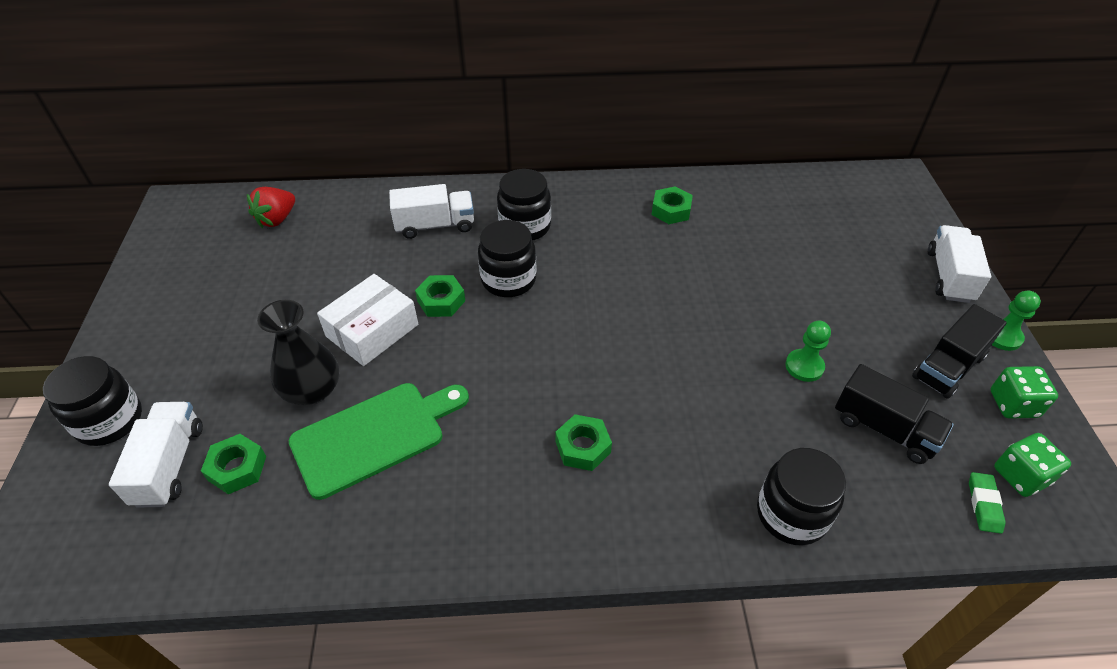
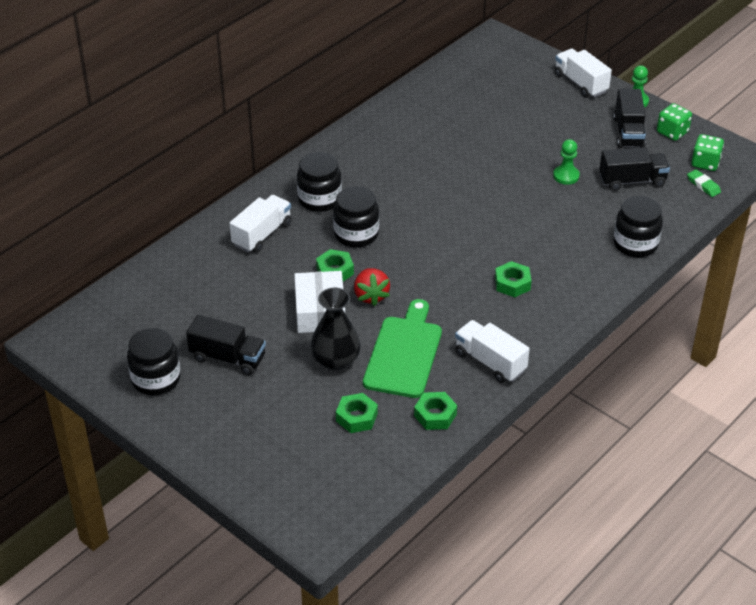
camera: 45 degrees left, 5 degrees down
(109, 420) = (244, 455): black jar -> black jar (156, 379)
(169, 465) = (317, 443): white truck -> white truck (490, 362)
(245, 315) = (228, 358): none -> black truck
(277, 219) = (147, 299): red strawberry -> red strawberry (371, 296)
(671, 210) = (392, 135): green nut -> green nut (435, 415)

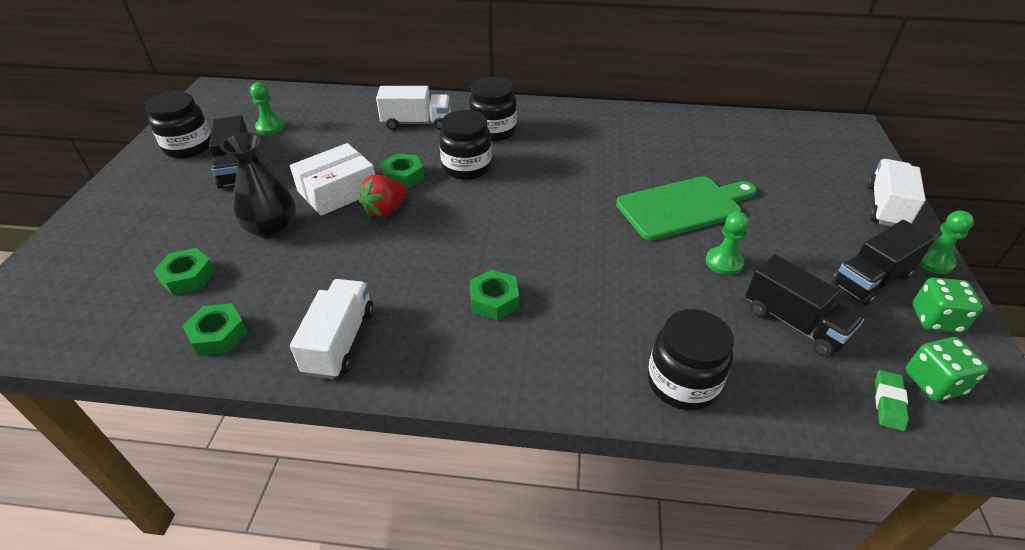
camera: 55 degrees right, 0 degrees up
(174, 320) = (270, 127): none -> green pawn
(404, 353) = (311, 268): green cutting board -> green cutting board (683, 207)

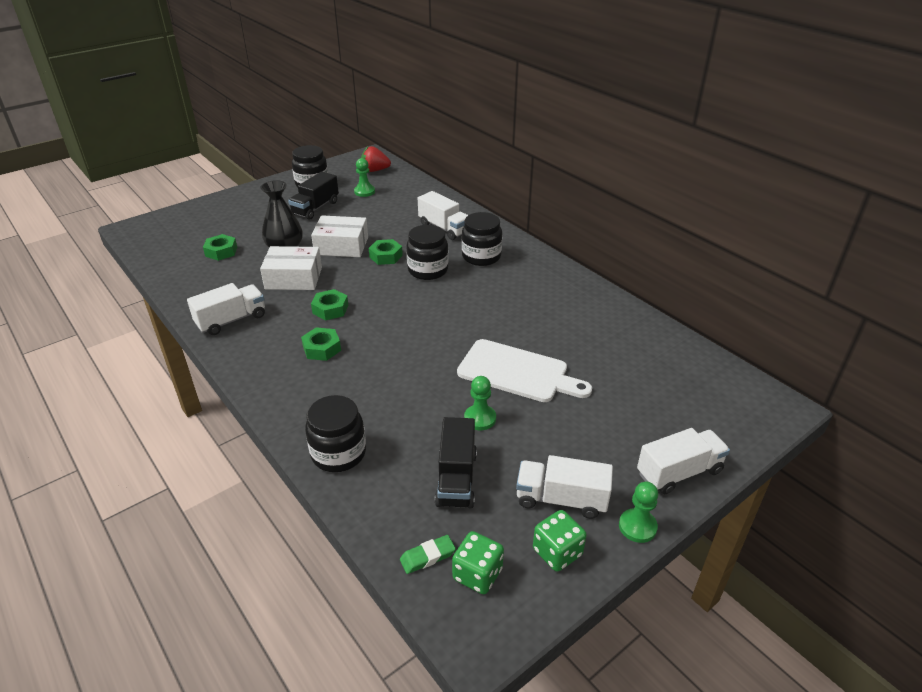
camera: 45 degrees right, 5 degrees down
(218, 335) = (195, 285): green nut -> green nut (330, 309)
(338, 252) = (293, 278): none -> white box
(385, 210) = (347, 270): red strawberry -> red strawberry (375, 170)
(683, 207) = (517, 372): green cutting board -> white cutting board
(871, 280) = (561, 499): black truck -> white truck

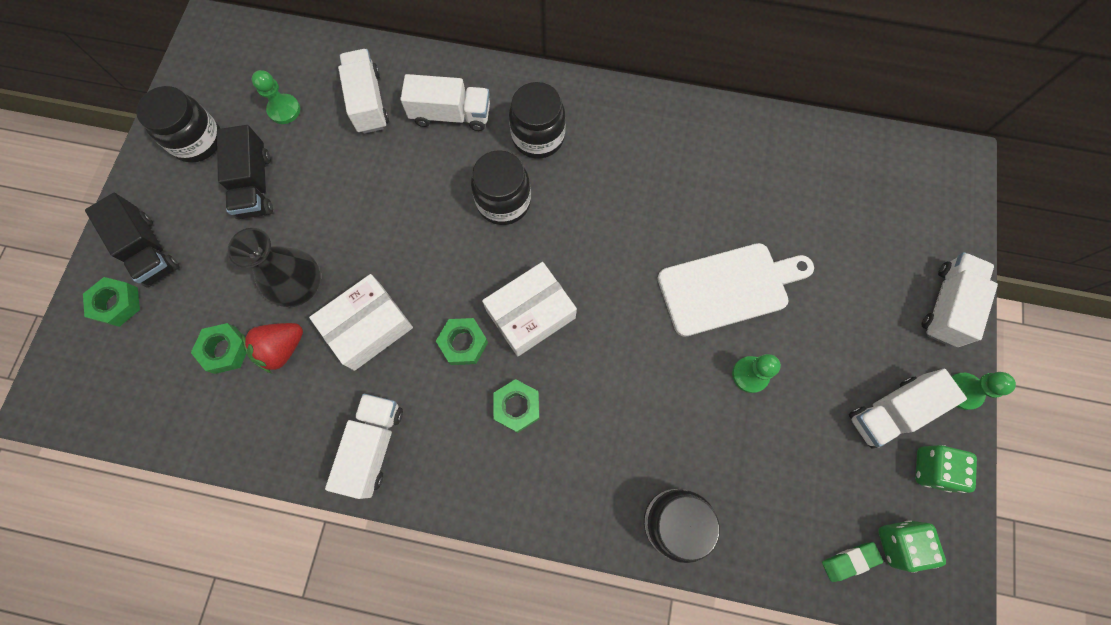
camera: 40 degrees left, 35 degrees up
(341, 246) = (364, 231): white box -> white box (530, 314)
(375, 170) = (252, 57): red strawberry -> red strawberry (282, 349)
(386, 256) = (434, 212): green nut -> green nut (117, 304)
(408, 206) = (368, 102): none -> white truck
(427, 556) = (849, 561): green eraser -> green eraser turned 45 degrees clockwise
(456, 478) = (795, 461): black truck -> black truck (149, 250)

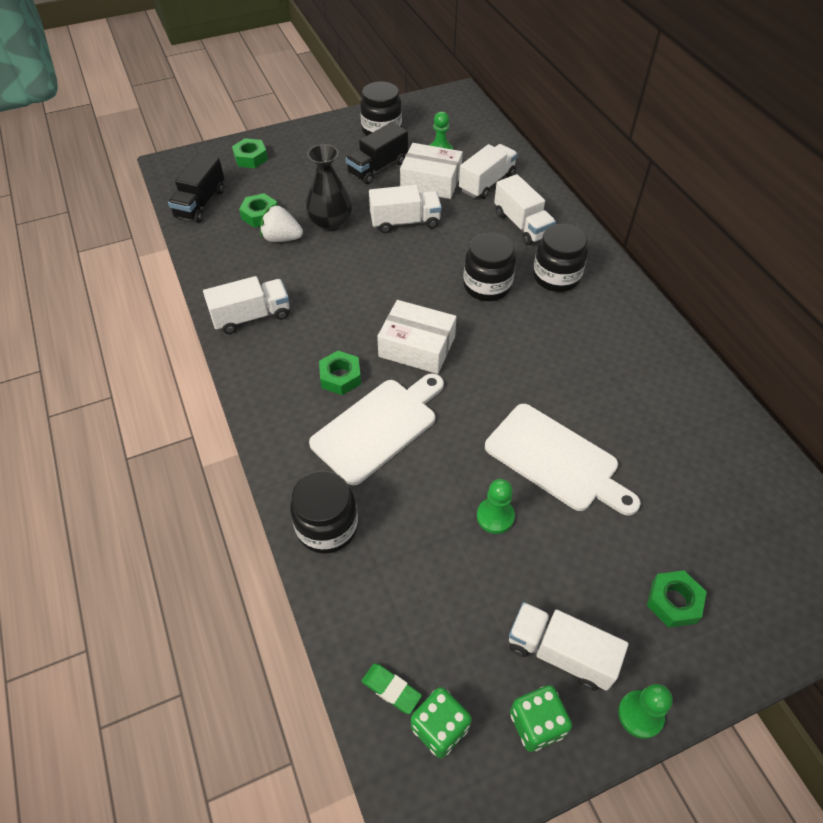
camera: 55 degrees right, 20 degrees down
(149, 250) = (294, 151): black truck -> black truck (200, 203)
(282, 349) = (282, 238): red strawberry -> white strawberry
(368, 327) = (331, 269): white box -> white box (431, 181)
(463, 343) = (362, 322): green nut -> green nut (673, 602)
(598, 410) = (378, 427): none -> white cutting board
(946, 305) = (713, 651): white truck -> white truck (405, 222)

